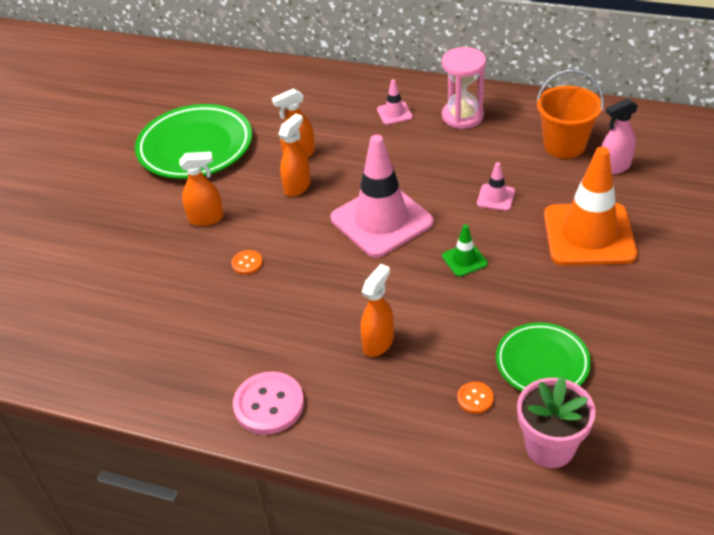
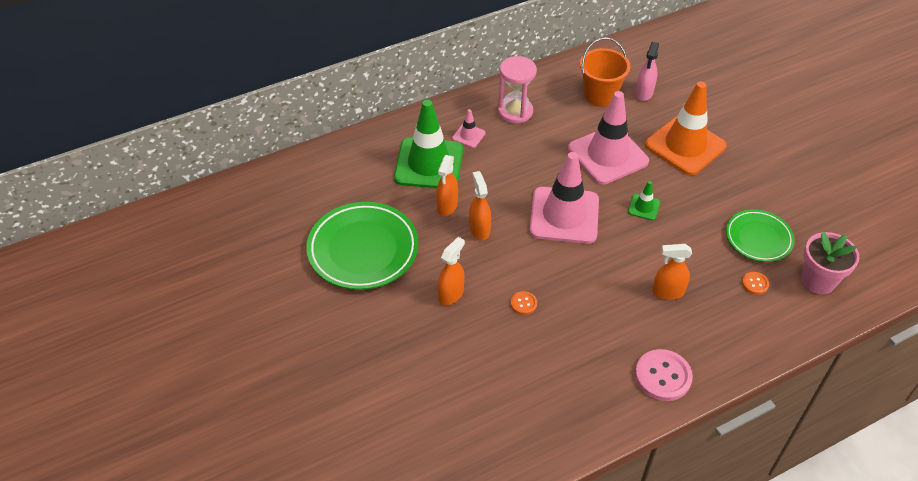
camera: 50 degrees left, 5 degrees up
(331, 116) = (429, 164): none -> green traffic cone
(378, 343) = (667, 292): orange spray bottle -> orange spray bottle turned 75 degrees counterclockwise
(495, 197) = (608, 155): pink traffic cone -> pink traffic cone, size x2.32

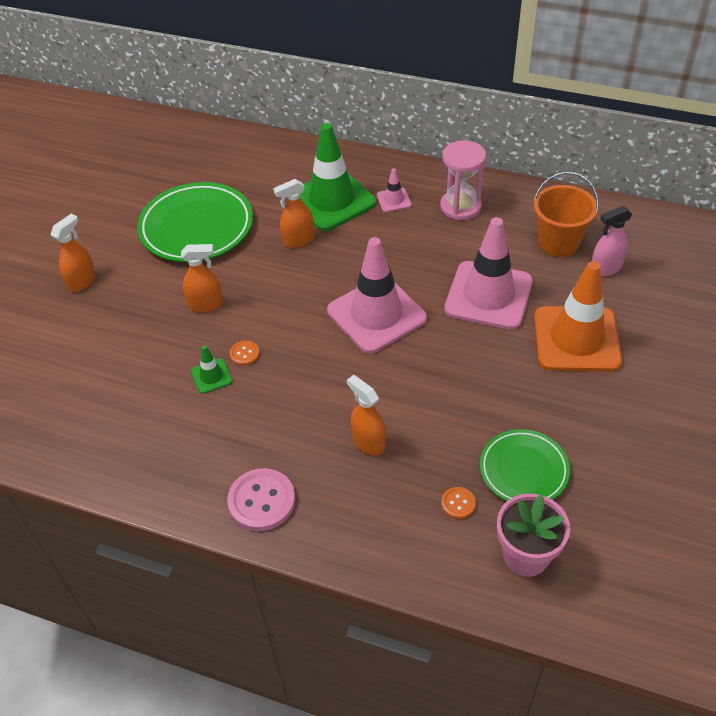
camera: 50 degrees right, 0 degrees up
(479, 229) = (296, 275): orange spray bottle -> orange spray bottle (82, 281)
(644, 207) = (455, 360): green traffic cone -> green traffic cone (211, 376)

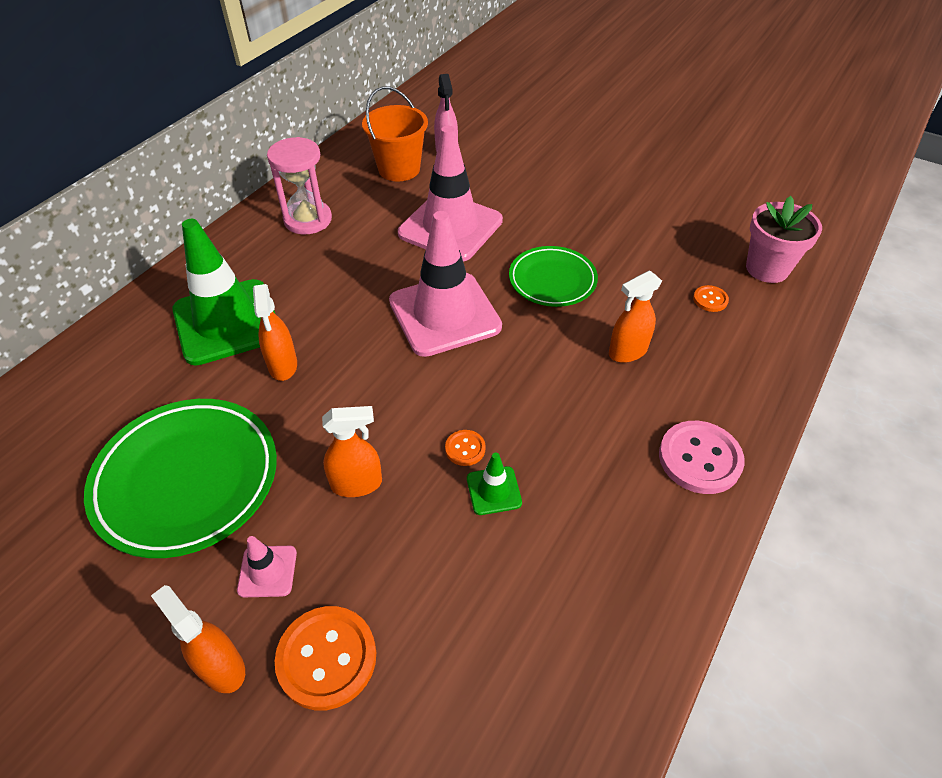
camera: 80 degrees left, 0 degrees up
(89, 322) = (327, 658): none -> orange button
(206, 304) = (357, 484): orange spray bottle -> orange spray bottle turned 75 degrees clockwise
(394, 200) = (263, 268): pink traffic cone -> pink traffic cone (267, 571)
(523, 470) = (675, 250): green plate -> green plate (552, 280)
(576, 339) = (528, 186): orange traffic cone -> none

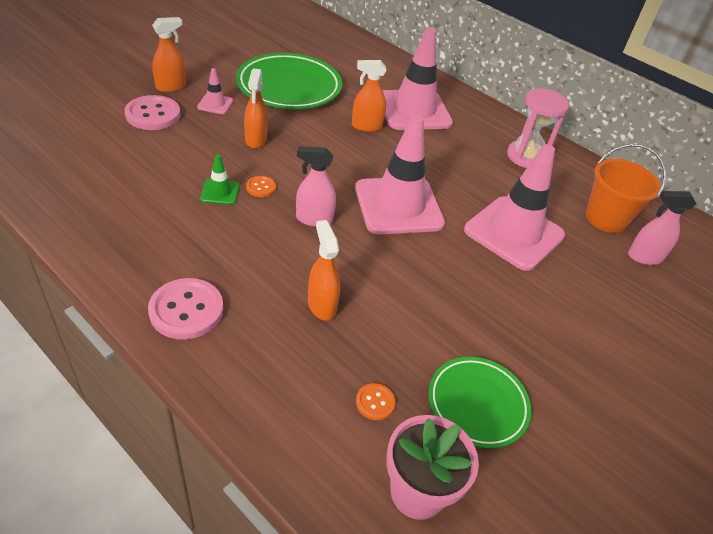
camera: 95 degrees right, 5 degrees down
(227, 322) = (414, 110): green traffic cone -> pink traffic cone
(327, 658) = (153, 115): orange button -> pink button
(502, 383) = (314, 219): none -> pink spray bottle
(552, 280) = (429, 282): green plate -> green plate (477, 404)

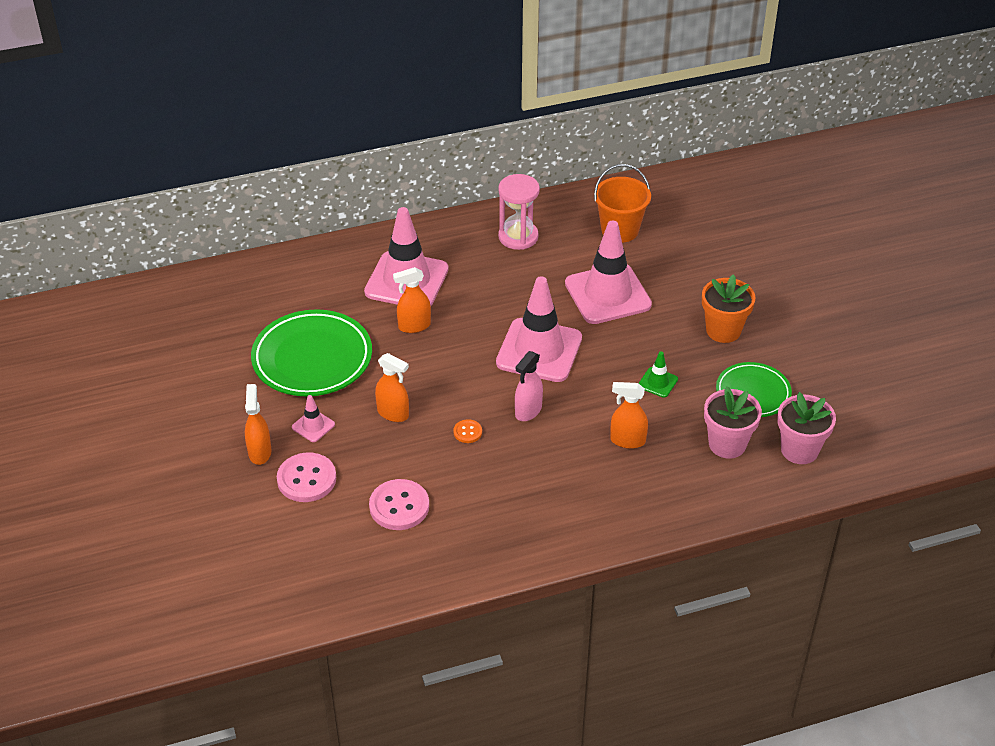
camera: 55 degrees left, 0 degrees up
(186, 310) = (594, 521): pink button -> pink button (399, 506)
(220, 192) = (460, 462): green traffic cone -> green traffic cone (658, 382)
(366, 126) = (414, 326): orange spray bottle -> orange spray bottle turned 45 degrees clockwise
(375, 402) = (727, 444): orange button -> pink flower pot
(551, 343) = (723, 330): none -> orange flower pot
(644, 257) = (671, 233): pink spray bottle -> none

